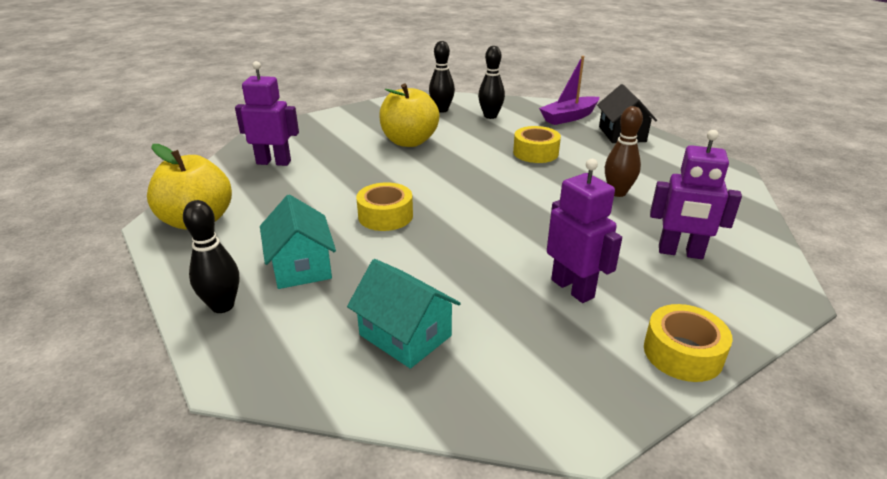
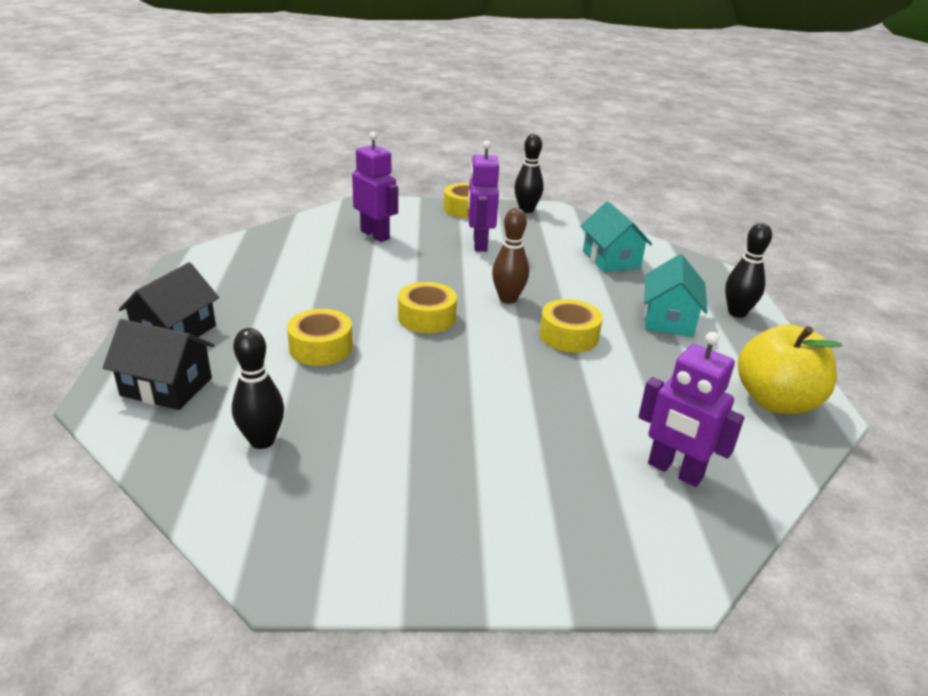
camera: 150 degrees left, 0 degrees up
(409, 141) = (449, 434): yellow apple -> none
(441, 110) = (311, 497): black bowling pin -> black bowling pin (526, 210)
(504, 191) = (427, 317): none -> yellow tape
(569, 117) = (166, 387): purple boat -> black house
(617, 192) = (330, 280): brown bowling pin -> brown bowling pin (508, 299)

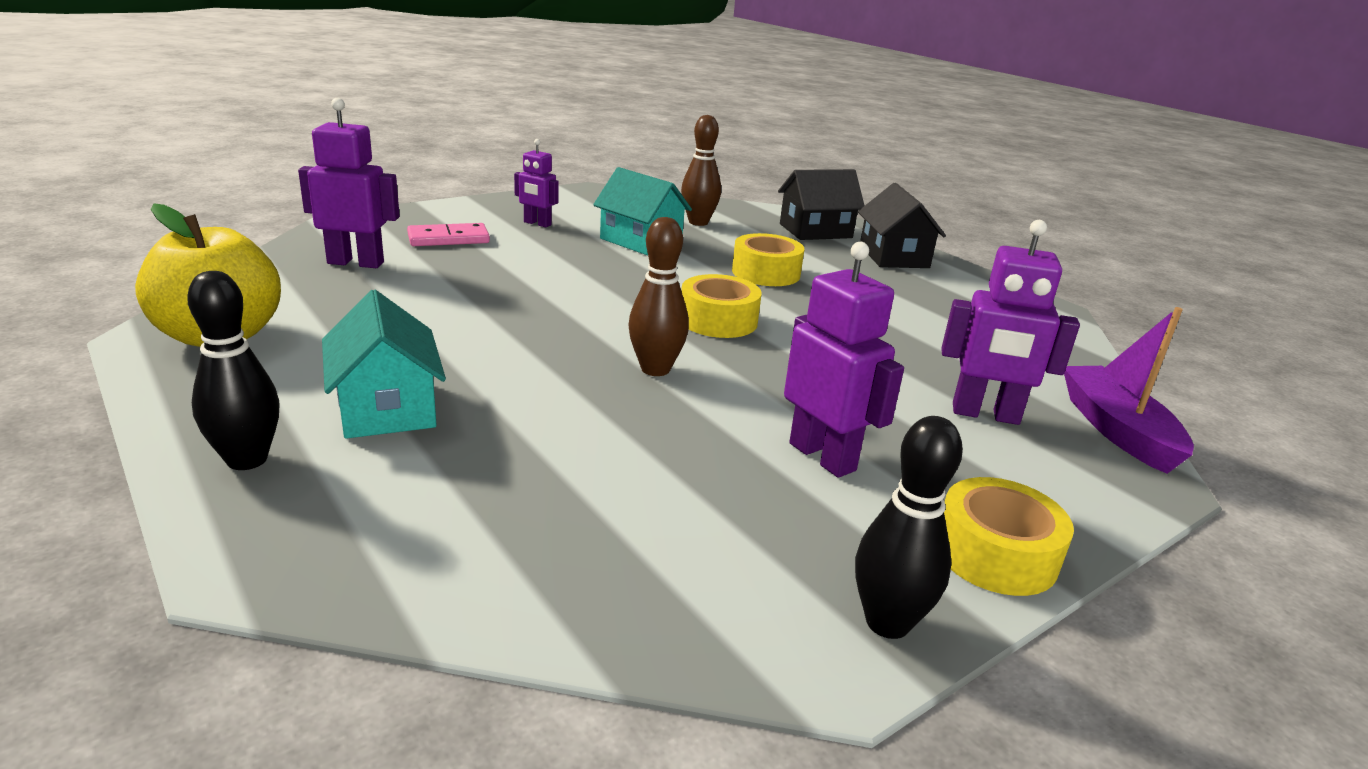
camera: 145 degrees right, 5 degrees down
(262, 441) = (698, 222): black bowling pin -> brown bowling pin
(330, 215) = (1117, 430): none -> purple boat
(448, 496) = (537, 224): none -> purple robot
(568, 491) = (448, 239): none -> pink domino
(569, 336) = (530, 344): yellow tape -> none
(611, 259) = (552, 514): turquoise house -> turquoise house (641, 241)

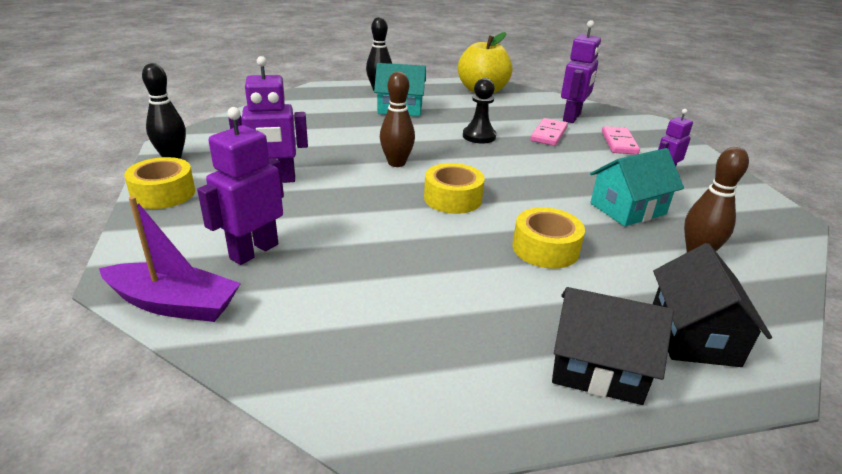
camera: 115 degrees right, 5 degrees up
(446, 276) = (549, 134): none -> pink domino
(492, 321) = (479, 136): none -> black pawn

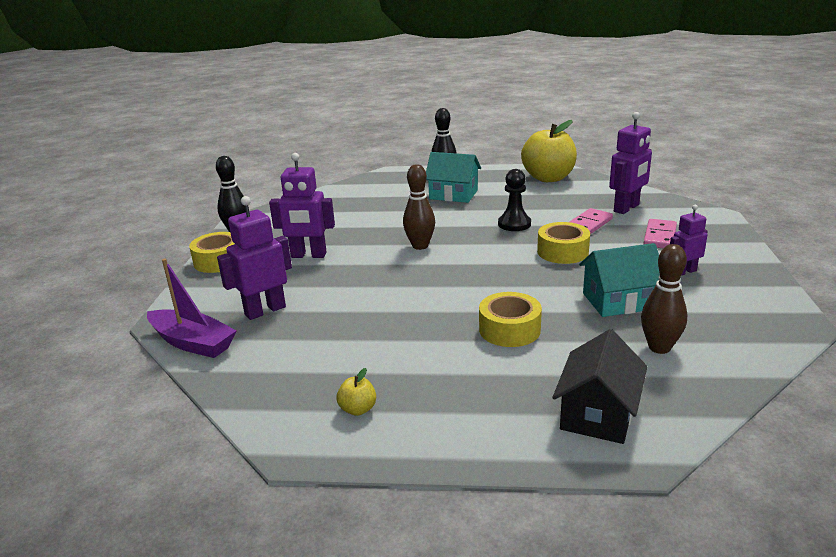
camera: 20 degrees right, 5 degrees down
(437, 368) = (358, 409): none -> yellow apple
(452, 198) = (452, 280): yellow tape -> yellow tape (562, 252)
(597, 368) = (489, 426): black house -> none

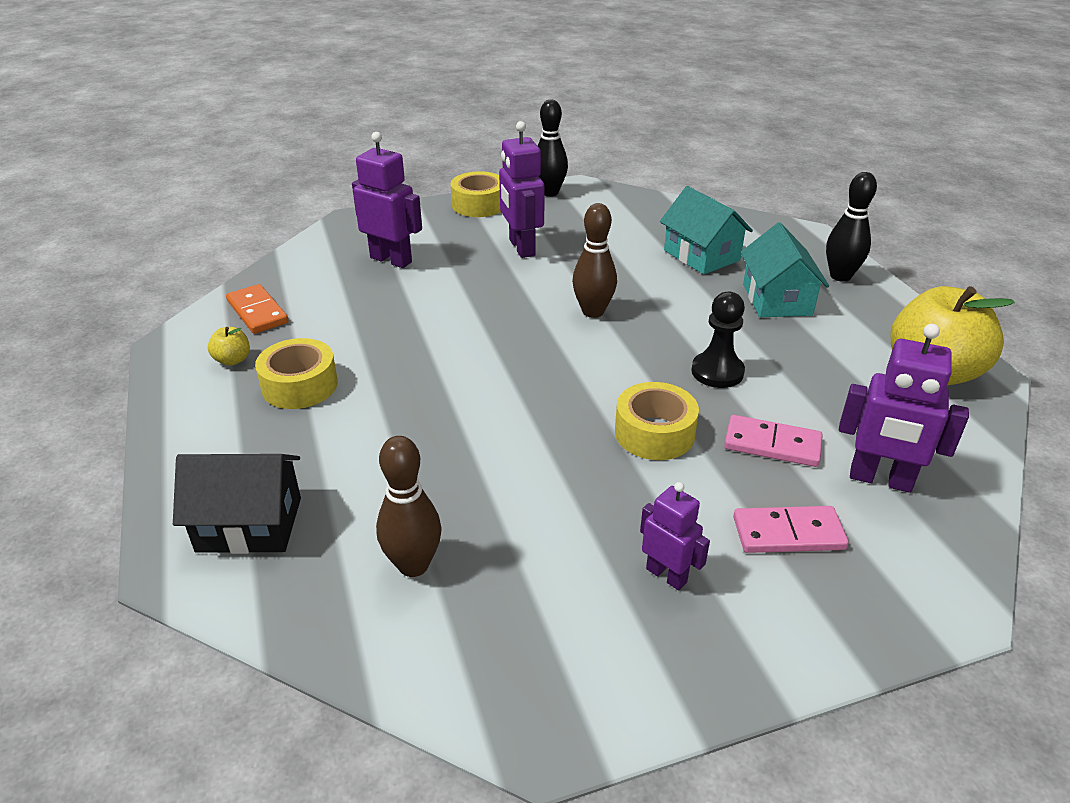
camera: 65 degrees right, 10 degrees up
(192, 343) = (320, 243): purple boat -> none
(284, 389) = (257, 312): none -> orange domino
(509, 329) = (412, 424): yellow tape -> yellow tape (300, 385)
(618, 301) = (528, 510): turquoise house -> turquoise house (701, 255)

